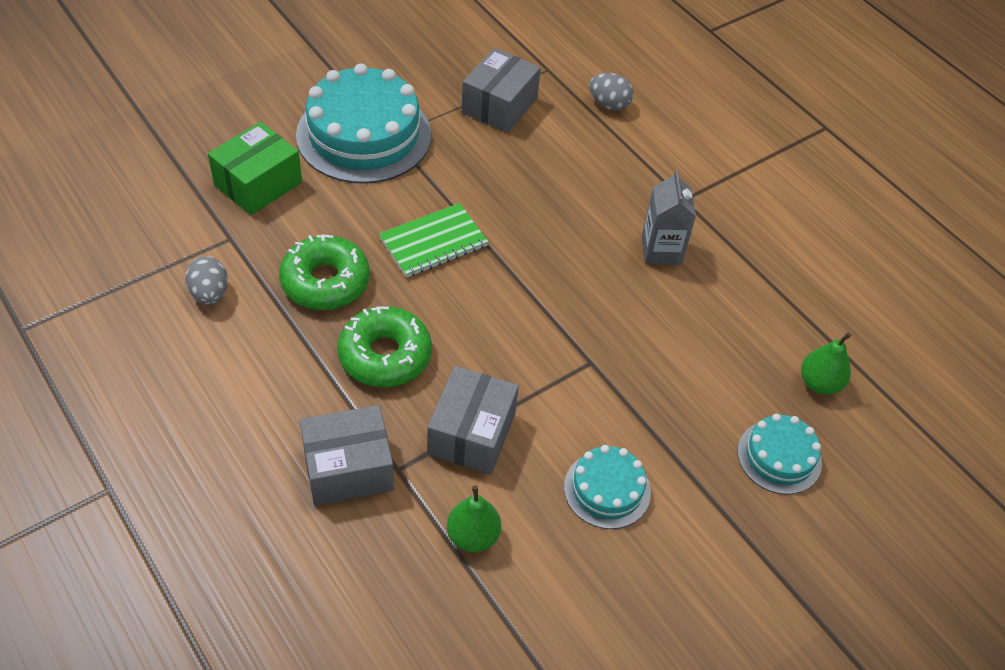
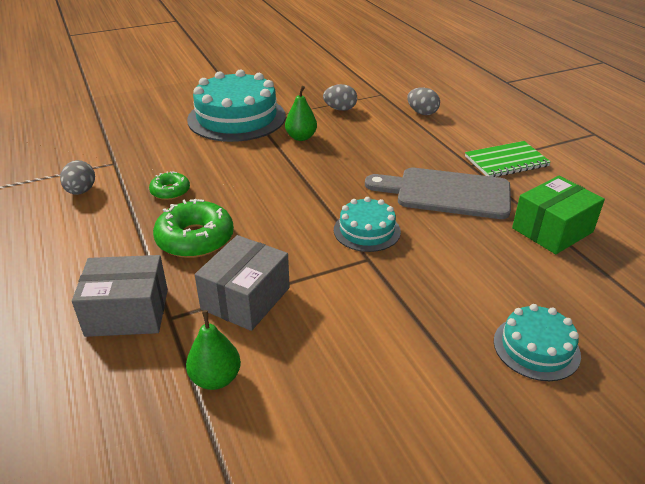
camera: 15 degrees right, 15 degrees down
(258, 183) = (150, 137): green box -> green box (552, 230)
(325, 282) = (170, 191): green donut -> green donut, size x0.57
(433, 242) = (263, 175): green notebook -> green notebook (506, 161)
(499, 105) = (340, 109): grey box -> grey egg
(607, 489) = (357, 355): turquoise cake -> turquoise cake (367, 230)
(661, 250) = (446, 193): grey carton -> grey cutting board
(819, 383) = (581, 294): green pear -> green pear (301, 137)

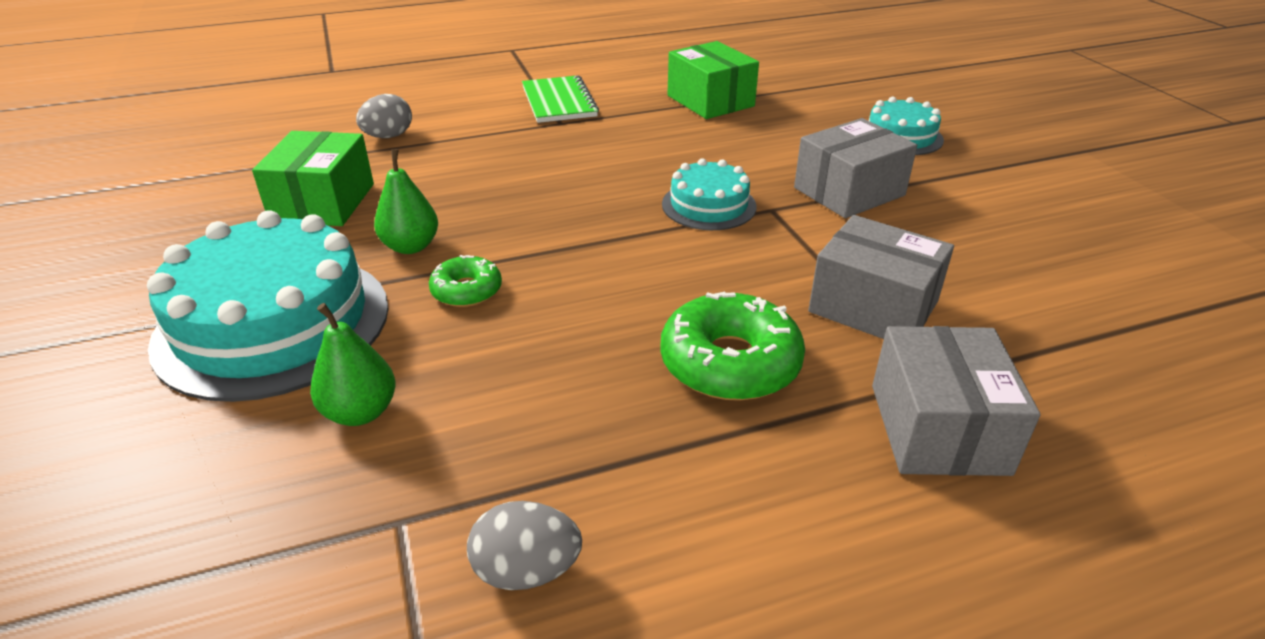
camera: 85 degrees left, 0 degrees up
(170, 191) = (563, 406): green donut -> green donut (466, 290)
(216, 378) = (1033, 329): green pear -> green pear (360, 412)
(340, 109) = (323, 202): grey egg -> green box
(406, 301) = (849, 192): none -> grey box
(446, 193) = (626, 145): grey cutting board -> none

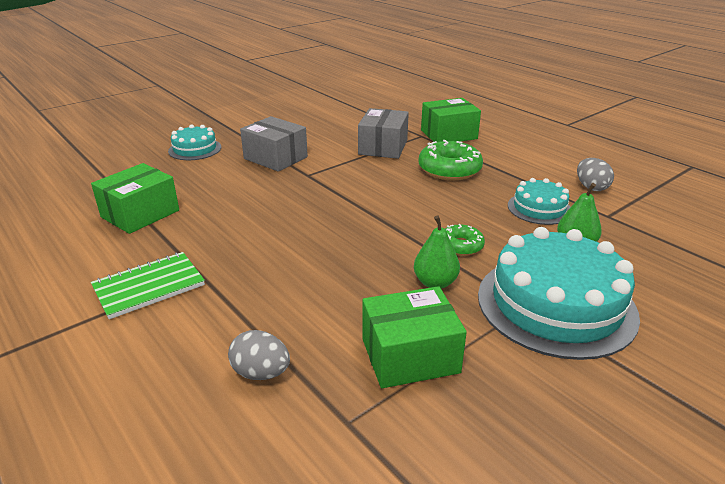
camera: 110 degrees left, 5 degrees down
(709, 205) = (313, 192): turquoise cake -> turquoise cake (539, 208)
(938, 428) = (448, 134): grey box -> green box

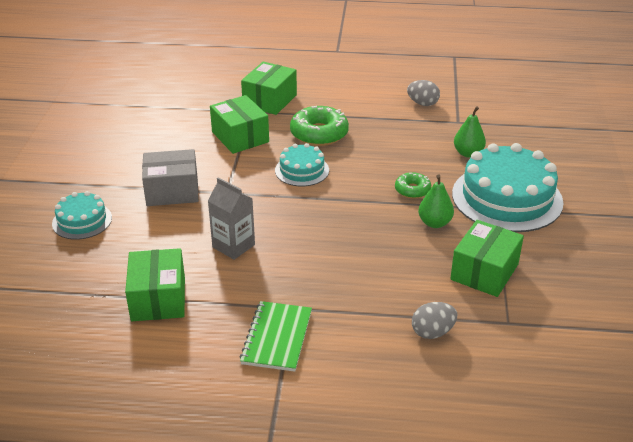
camera: 45 degrees left, 5 degrees up
(246, 209) = (233, 246): none -> grey carton
(383, 147) = (240, 137): grey box -> green box
(539, 208) = (416, 136): turquoise cake -> turquoise cake (302, 170)

